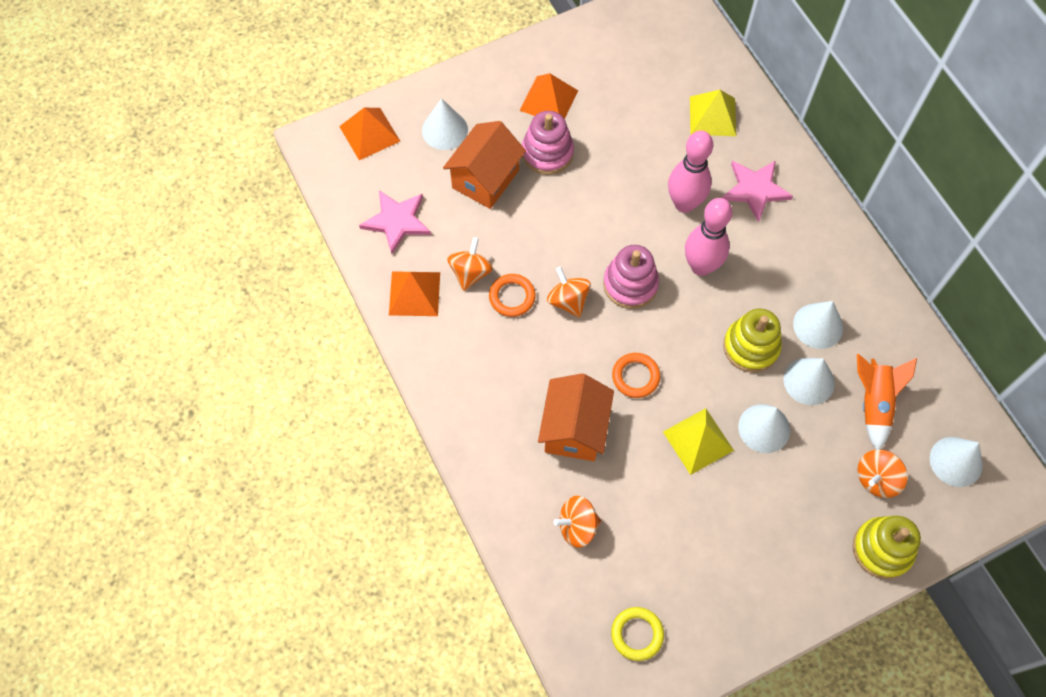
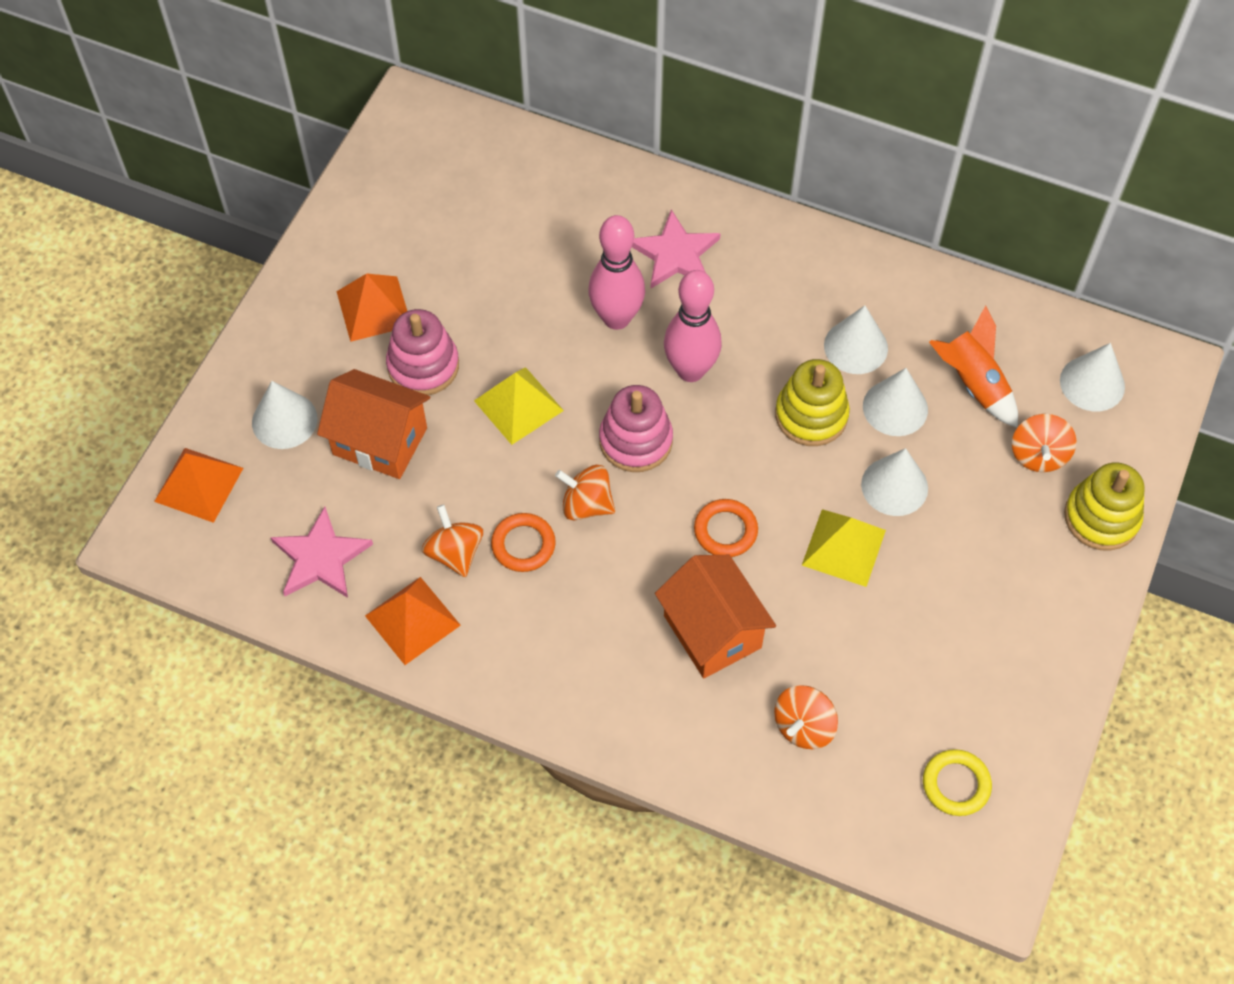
camera: 40 degrees left, 5 degrees down
(485, 179) = (380, 441): orange house -> orange house turned 60 degrees counterclockwise
(712, 116) = (565, 207): yellow pyramid -> yellow pyramid (518, 405)

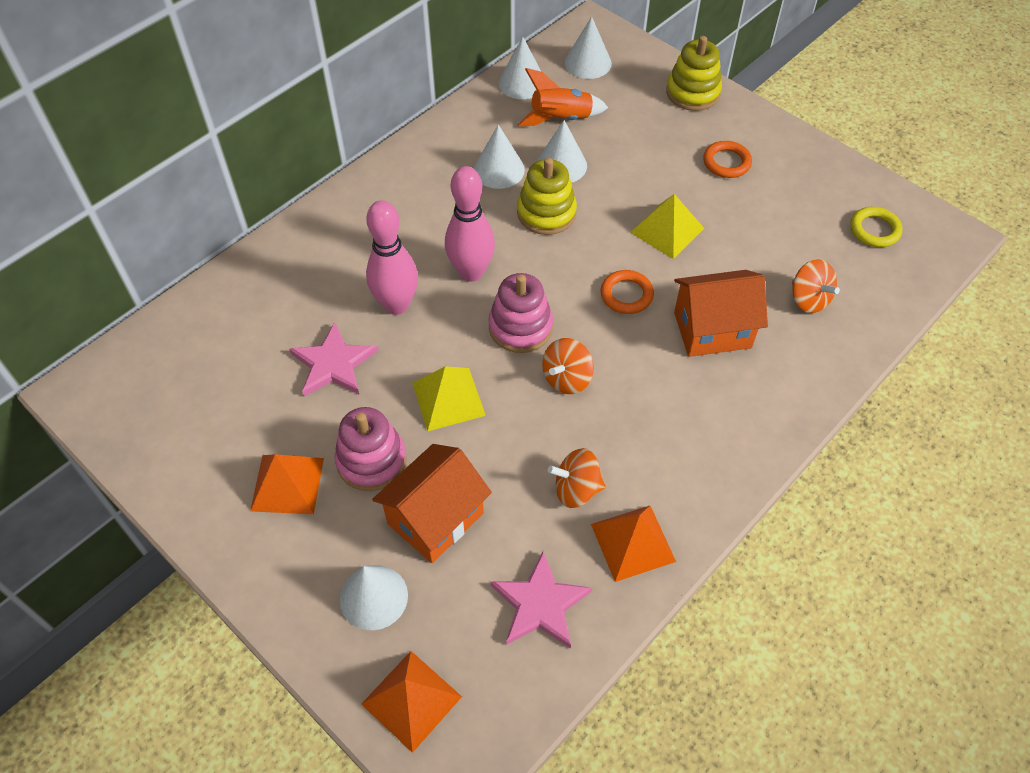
camera: 70 degrees left, 5 degrees down
(523, 545) = (588, 435): orange ring -> orange ring (726, 162)
(675, 254) = (356, 249): pink star -> pink star (333, 364)
(894, 486) = (627, 186): white cone -> white cone (522, 83)
(1038, 455) = (632, 106): orange spinning top -> none

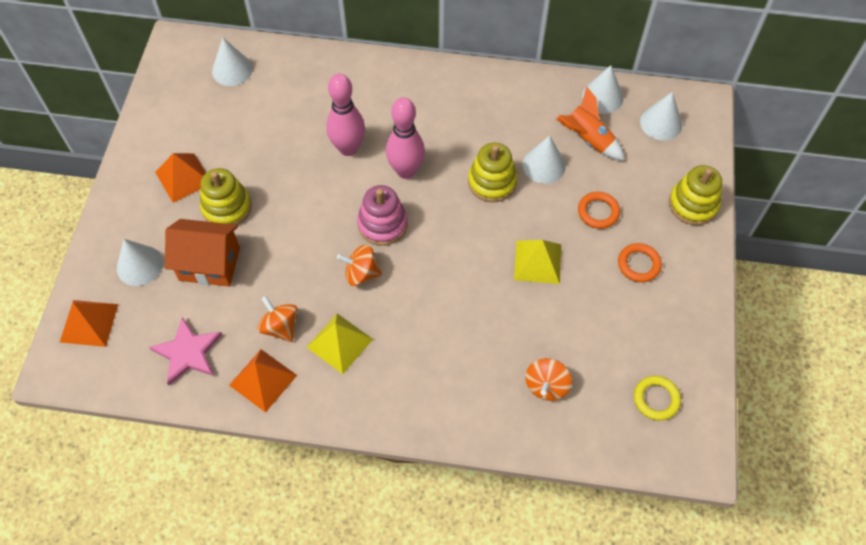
camera: 55 degrees right, 5 degrees up
(333, 364) = (280, 145): pink star -> none
(371, 460) = (227, 207): pink stacking toy -> yellow stacking toy
(448, 399) = (298, 219): yellow pyramid -> yellow pyramid (339, 343)
(499, 170) = (507, 133): white cone -> white cone (232, 70)
(626, 295) = (458, 269): orange ring -> orange ring (598, 212)
(712, 330) = (468, 337): orange house -> none

